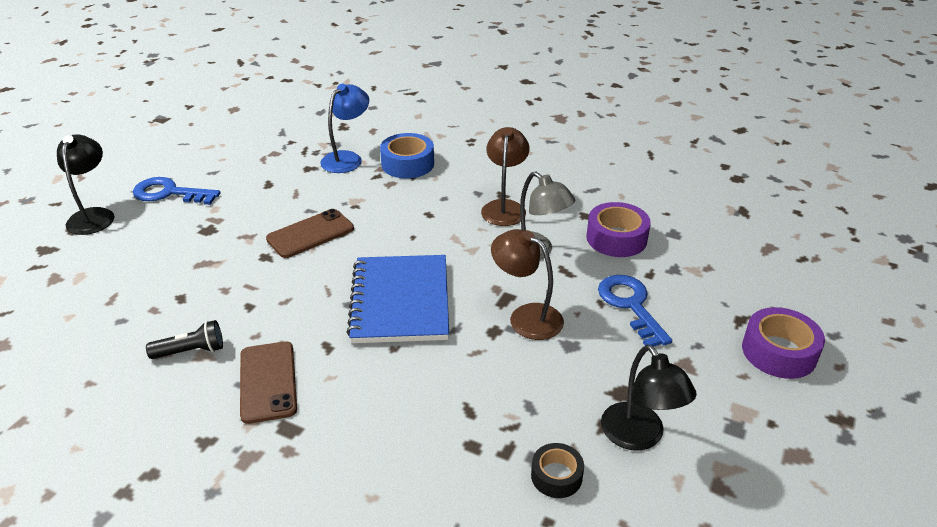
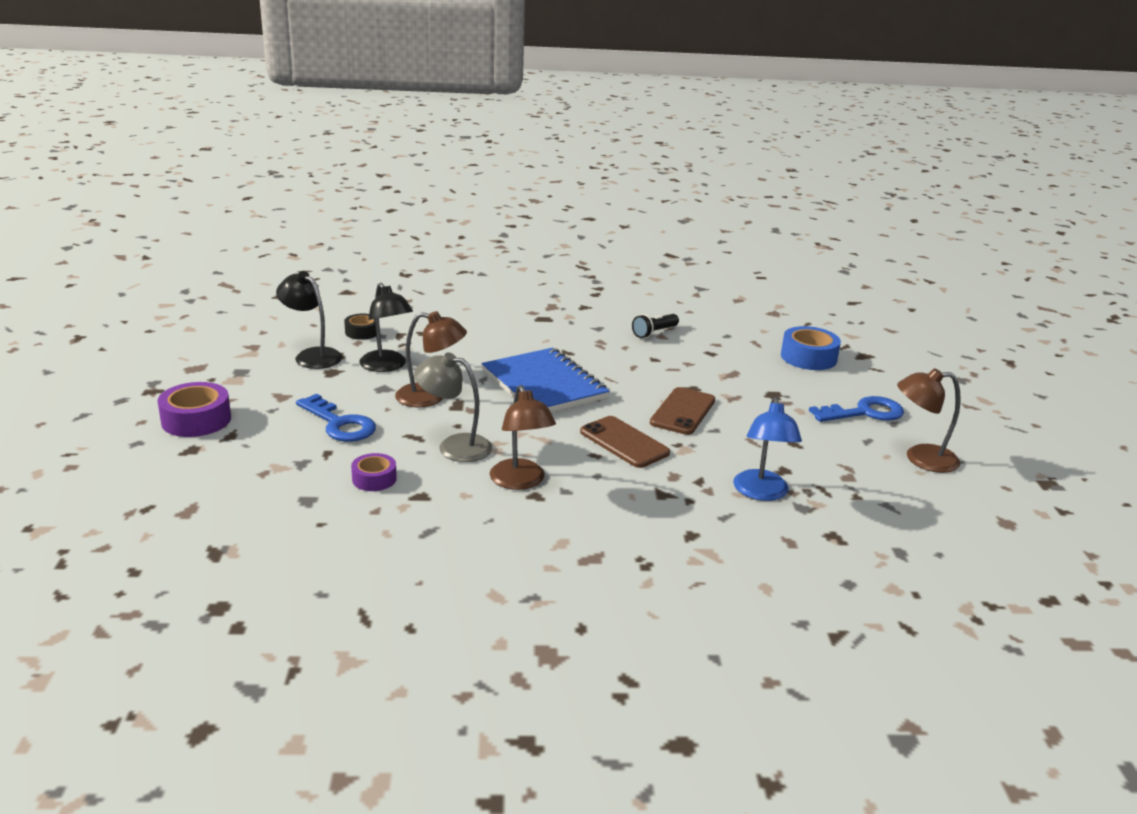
camera: 150 degrees right, 10 degrees down
(94, 215) = (884, 382): black lamp -> black lamp (387, 366)
(203, 151) = (920, 458): none -> brown lamp
(268, 382) = (583, 331): brown phone -> brown phone (624, 442)
(407, 164) = (684, 505): blue tape -> blue tape (808, 357)
(616, 238) = (374, 479): purple tape -> purple tape, size x0.61

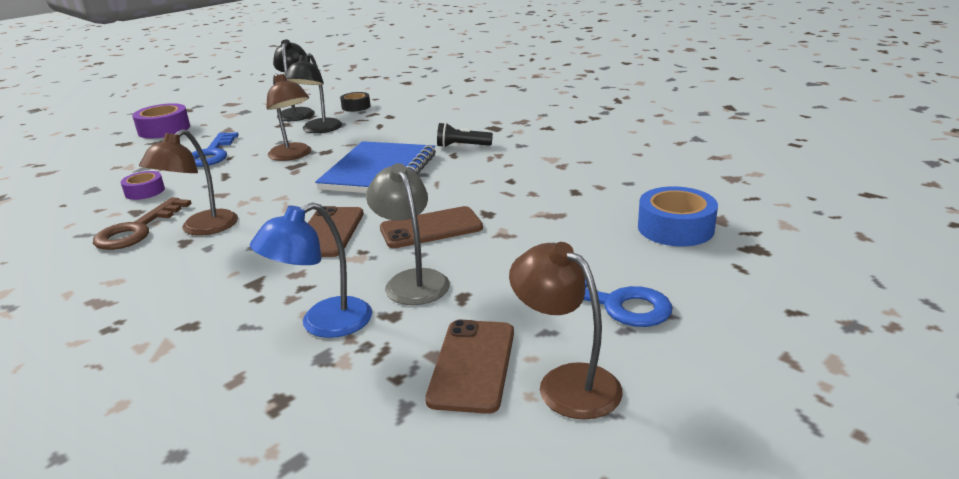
camera: 50 degrees right, 0 degrees up
(454, 446) = (228, 190): grey lamp -> grey lamp (412, 280)
(467, 506) = (137, 229): none -> brown key
(654, 333) = (561, 161): black flashlight -> black flashlight (462, 146)
(872, 472) = (472, 365): none -> brown phone

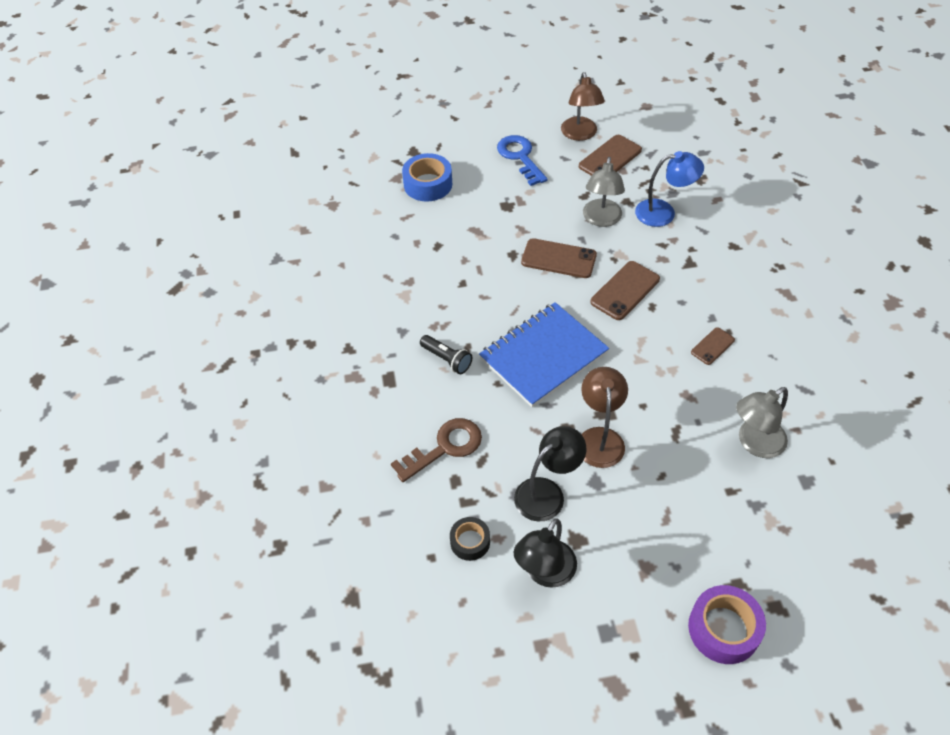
camera: 145 degrees left, 25 degrees up
(137, 229) = (762, 373): brown key -> brown key (444, 448)
(145, 191) = (754, 443): purple tape -> grey lamp
(201, 228) = (712, 346): brown lamp -> brown phone
(212, 154) = (678, 498): blue key -> none

